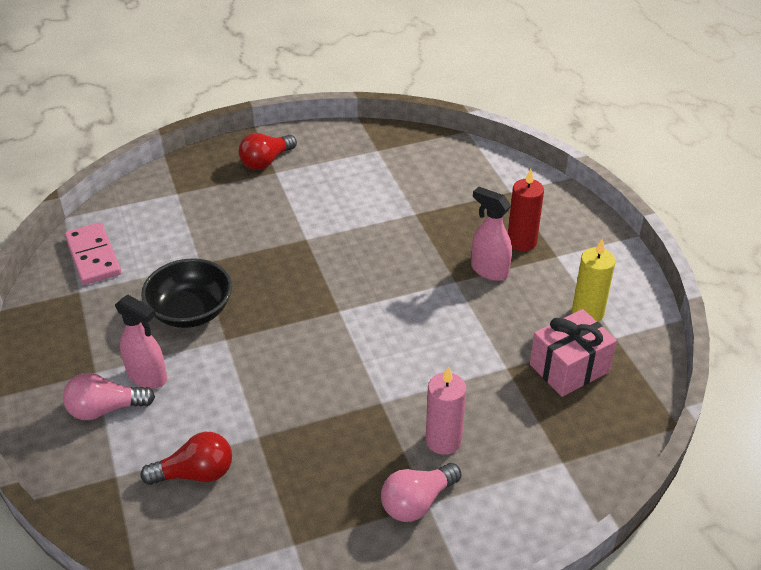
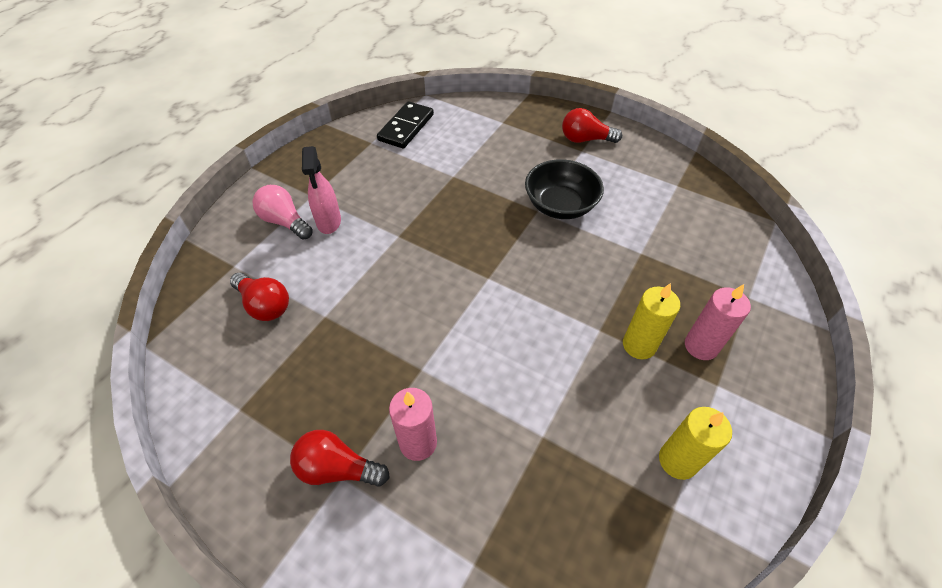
camera: 50 degrees right, 10 degrees up
(93, 256) = (406, 127): pink domino -> black domino
(191, 311) = (406, 201): black bowl -> black bowl (560, 205)
(417, 502) = (337, 468): pink light bulb -> red light bulb
(489, 270) = (639, 345): pink spray bottle -> yellow candle
(521, 242) = (701, 346): red candle -> pink candle
(569, 368) = (593, 491): pink gift -> none

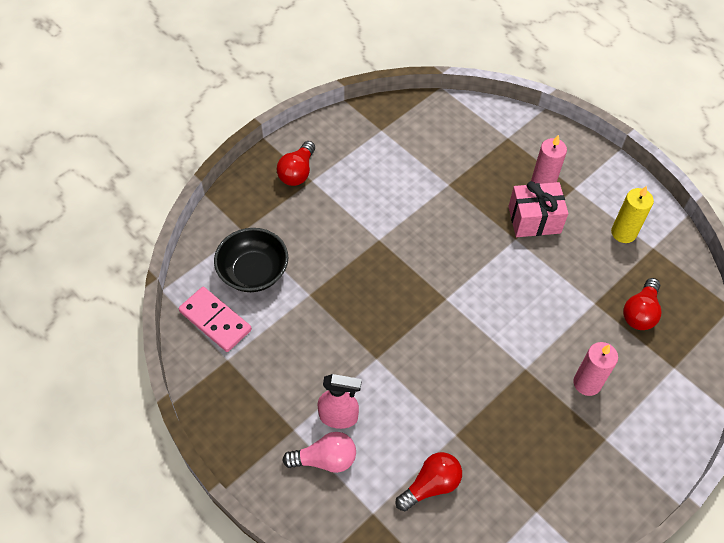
camera: 75 degrees left, 5 degrees up
(285, 222) = (325, 459): pink light bulb -> pink light bulb turned 150 degrees counterclockwise
(337, 468) = (598, 441): red light bulb -> red light bulb (640, 312)
(406, 127) = (215, 320): black domino -> pink domino
(560, 205) = (378, 221): black bowl -> black bowl (253, 272)
(639, 345) = (534, 219): yellow candle -> pink gift

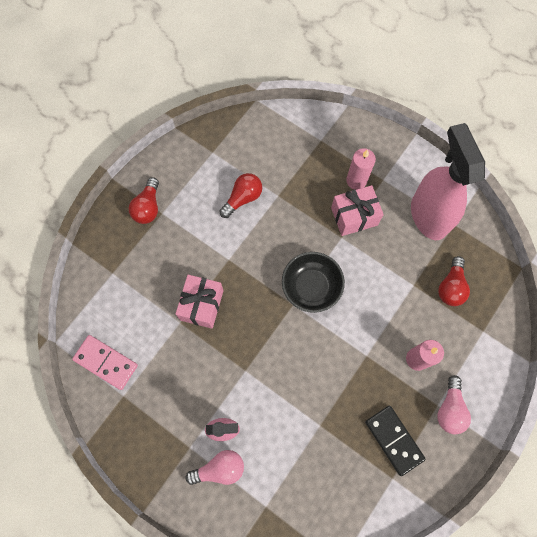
camera: 10 degrees left, 15 degrees up
(253, 272) = (129, 310): black bowl -> black bowl (311, 287)
(338, 281) = (202, 305): none -> pink gift
(431, 485) = (307, 473): red light bulb -> red light bulb (243, 198)
(545, 468) = (394, 440): none -> black domino
(620, 446) = (449, 409): none -> pink light bulb
(623, 233) = (428, 215): yellow candle -> pink spray bottle

